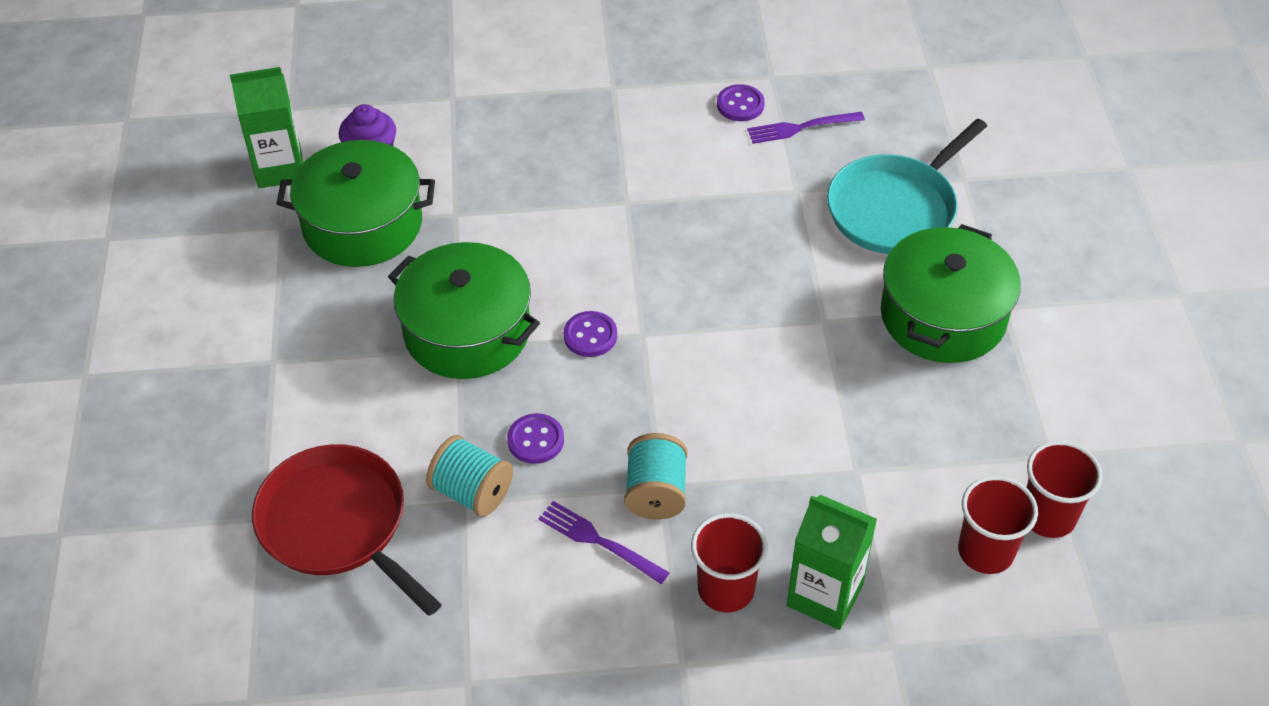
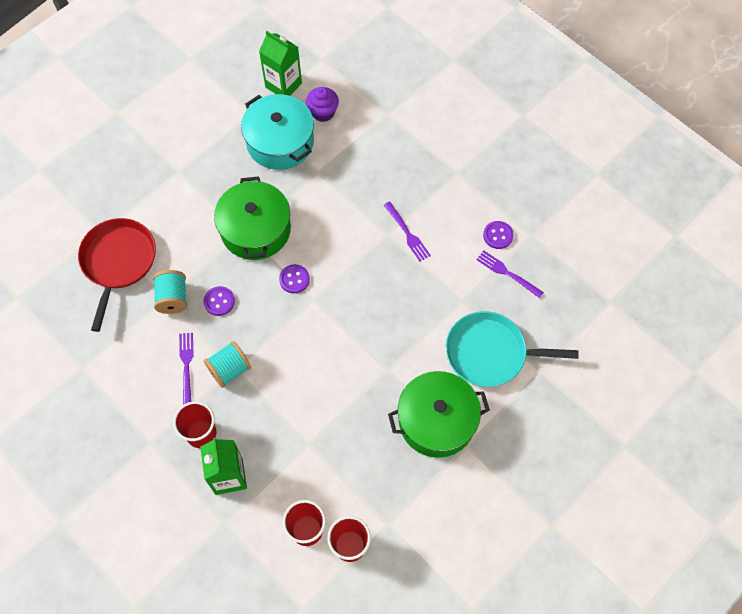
camera: 50 degrees right, 15 degrees up
(362, 224) = (280, 142): green pot -> turquoise pot
(646, 183) = (407, 233): none -> purple fork

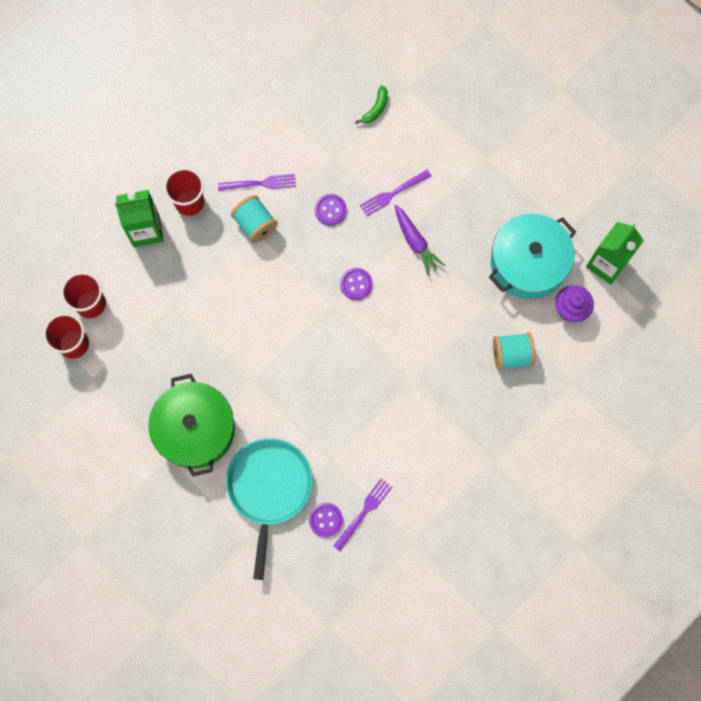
camera: 90 degrees right, 10 degrees up
(118, 262) = (375, 109): red pan -> green banana
(173, 298) = (334, 165): turquoise spool -> turquoise spool (511, 355)
(255, 229) = (415, 242): green pot -> purple carrot
(407, 233) = (413, 403): purple fork -> purple fork (393, 193)
(498, 235) = (411, 504): purple button -> purple button (325, 520)

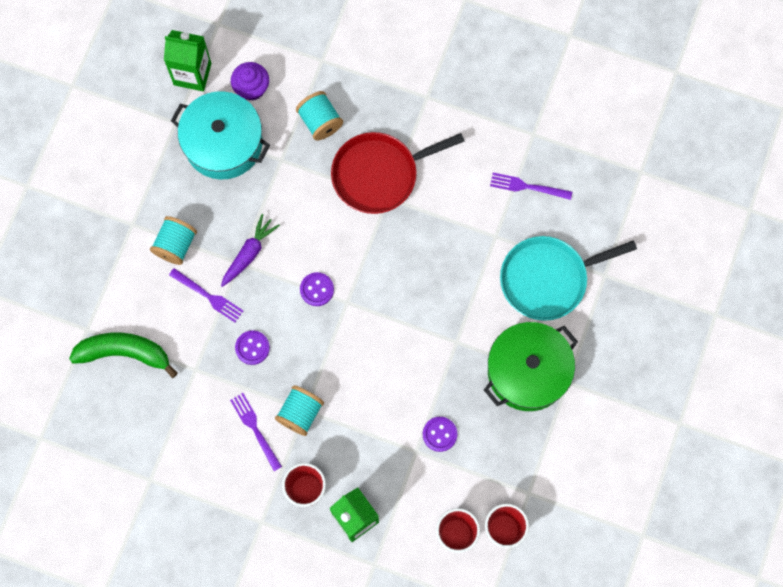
camera: 115 degrees left, 0 degrees up
(325, 520) = (551, 216): purple button -> purple button (439, 434)
(375, 109) = (124, 353): green banana -> green banana, size x2.01
(437, 385) = (379, 174): none -> red pan
(451, 186) = (175, 245): none -> turquoise spool

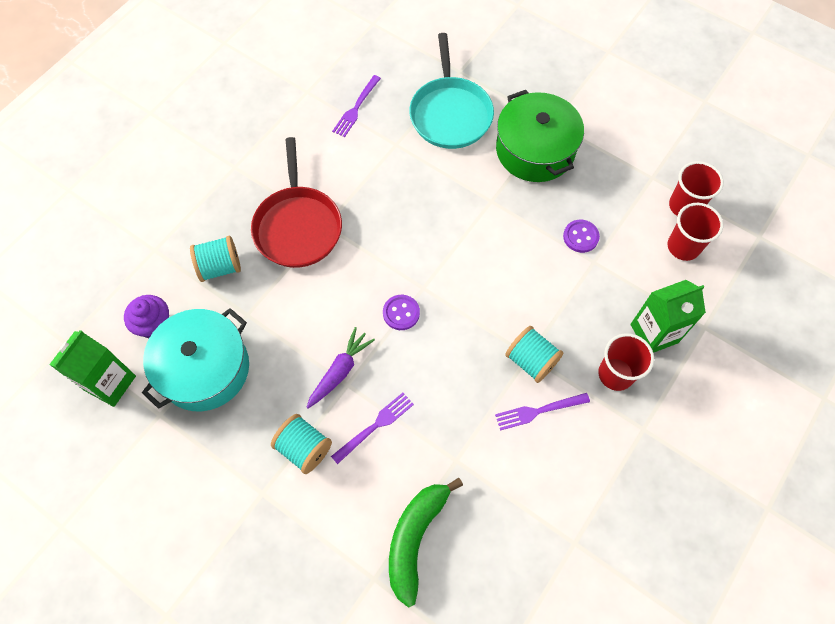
camera: 75 degrees left, 10 degrees down
(249, 253) = (340, 371): purple carrot -> purple carrot turned 75 degrees clockwise
(252, 348) = (447, 392): purple button -> none

